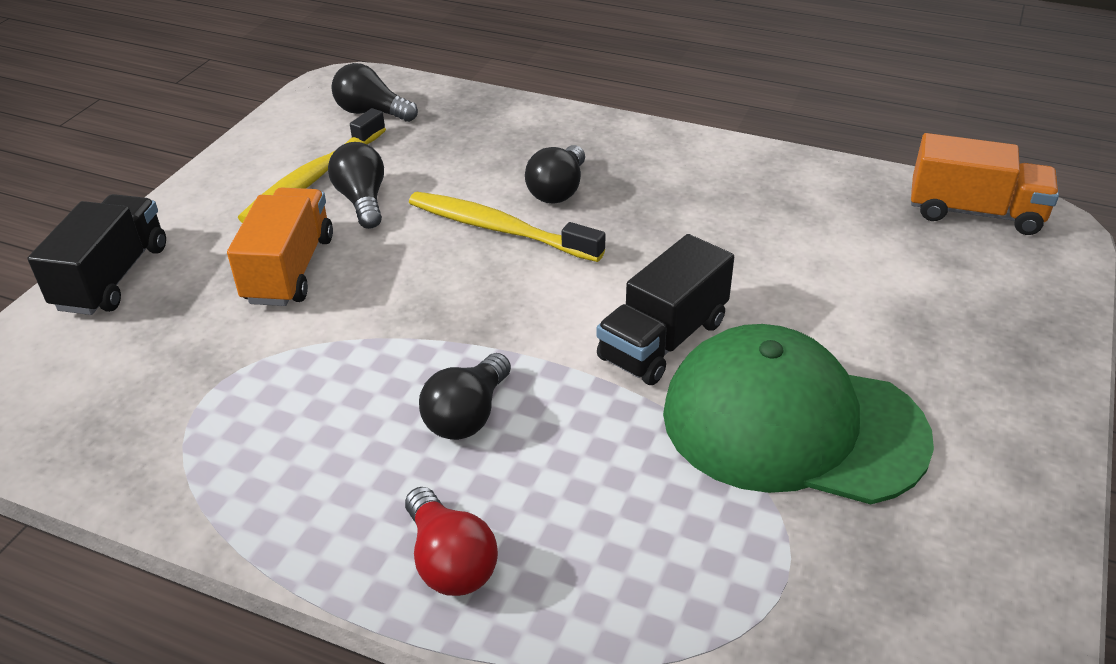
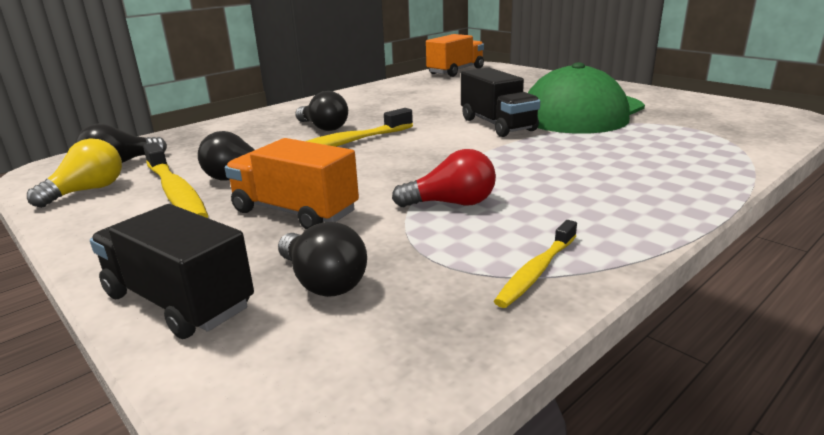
camera: 65 degrees left, 15 degrees down
(196, 471) = (537, 271): none -> yellow toothbrush
(300, 129) = (87, 191): none -> yellow light bulb
(450, 561) = (666, 191): red light bulb -> red light bulb (451, 203)
(467, 415) = (530, 172): black light bulb -> black light bulb (323, 282)

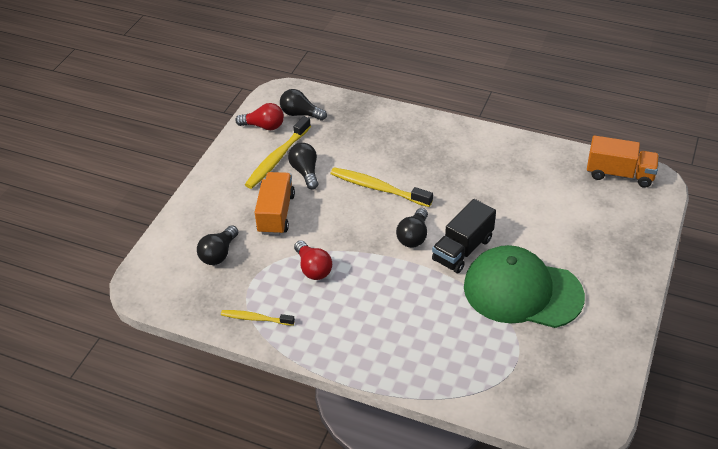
camera: 65 degrees right, 20 degrees up
(87, 191) = (264, 126): yellow light bulb -> red light bulb
(179, 301) = (189, 220): black truck -> none
(323, 128) = (406, 164): black light bulb -> black light bulb (413, 236)

